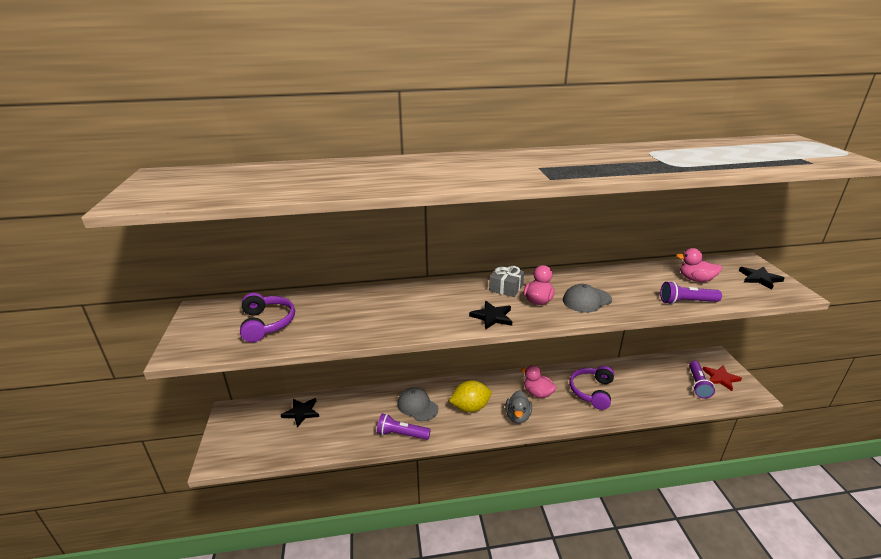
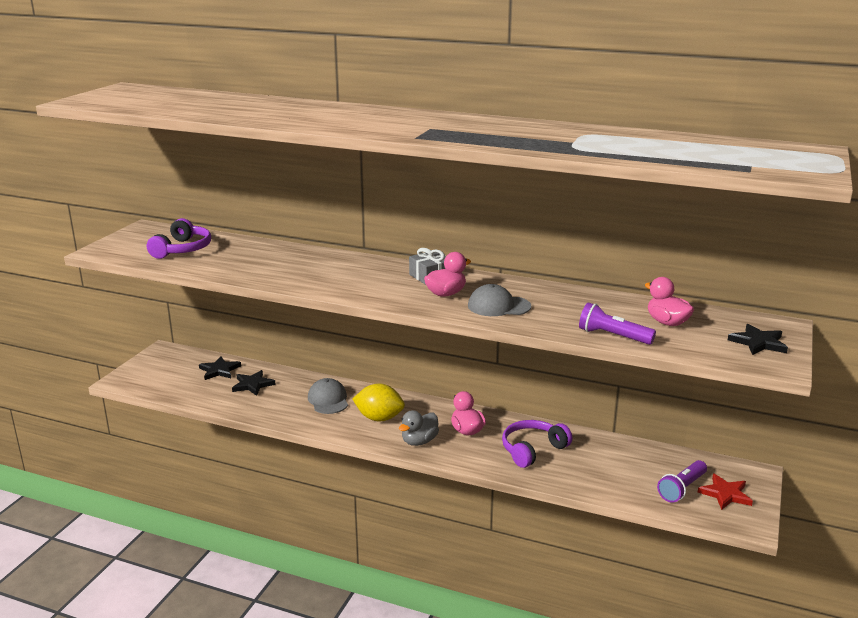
camera: 30 degrees right, 5 degrees down
(402, 434) = (289, 415): purple flashlight -> none
(492, 317) = (378, 293): black star -> black star (252, 385)

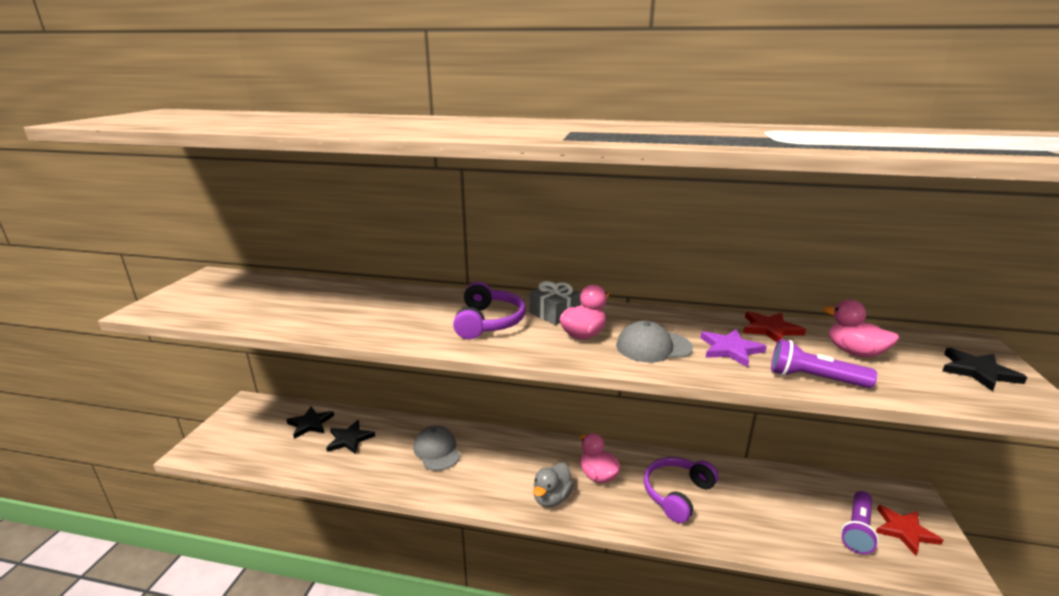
camera: 10 degrees left, 0 degrees up
(182, 249) = (254, 300): purple headphones -> purple headphones (488, 322)
(379, 418) = (498, 469): yellow lemon -> none
(562, 312) = (730, 349): none -> purple star
(610, 301) = (770, 329): none -> red star

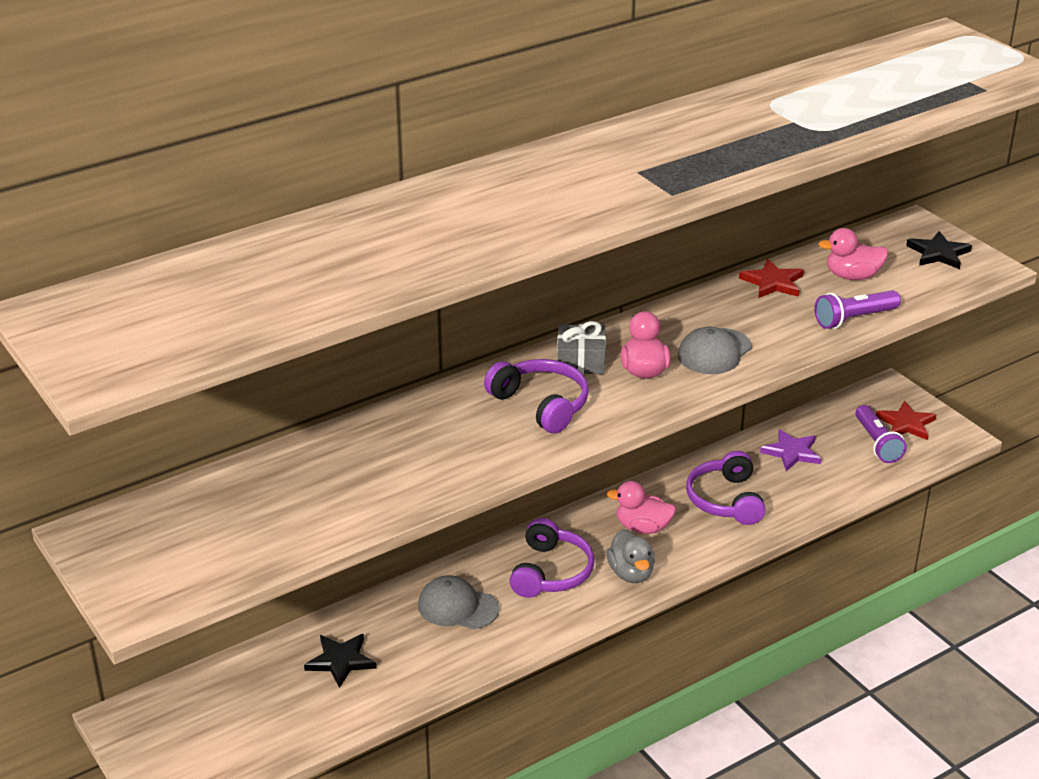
camera: 45 degrees left, 10 degrees up
(310, 424) = (260, 679): black star -> none
(509, 465) = (550, 572): none -> purple headphones
(730, 349) = (770, 322): purple star -> purple star (791, 452)

